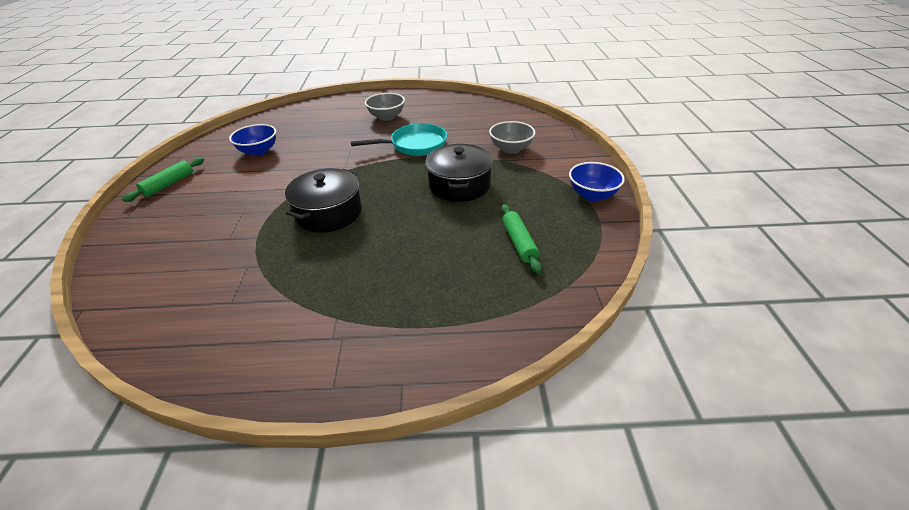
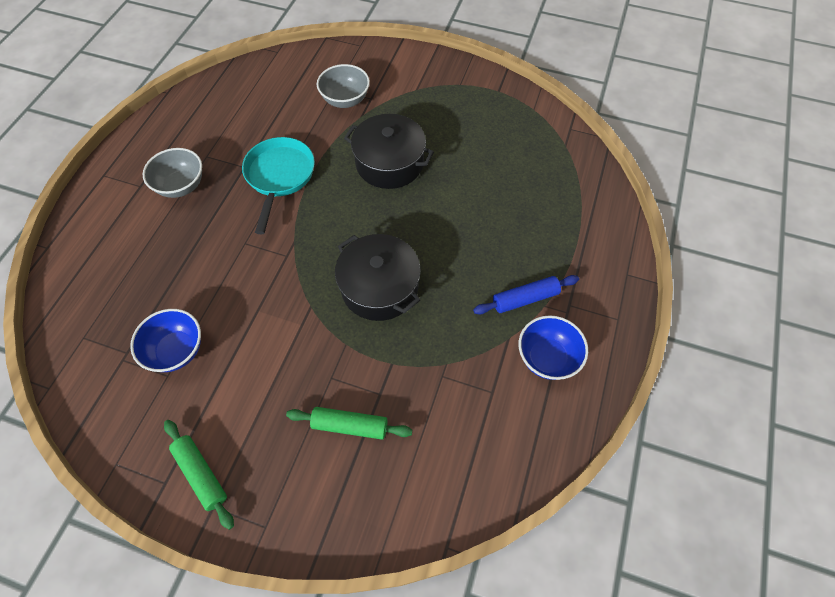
camera: 70 degrees left, 20 degrees up
(340, 301) = (525, 298): none -> blue rolling pin
(518, 243) = (501, 152): green rolling pin -> green rolling pin (350, 426)
(592, 195) = (459, 78): blue bowl -> blue bowl (547, 358)

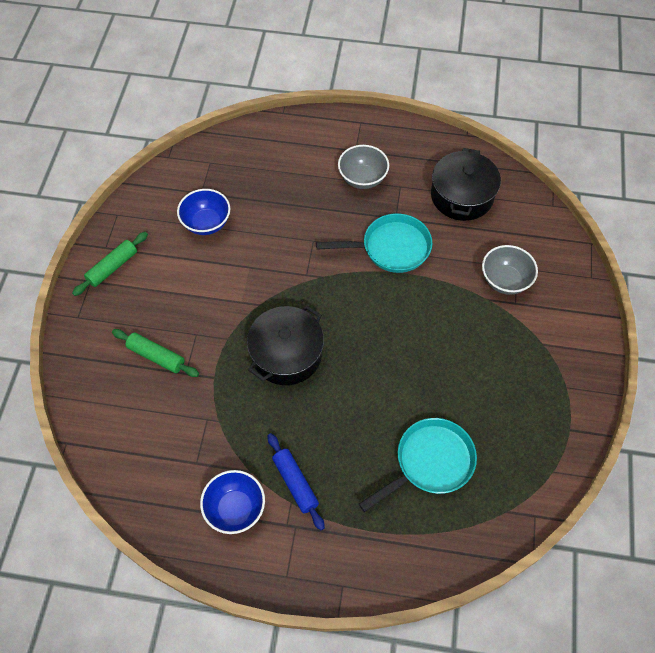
camera: 80 degrees right, 0 degrees up
(350, 426) = (156, 356): green rolling pin -> green rolling pin turned 60 degrees counterclockwise
(389, 163) = (432, 336): black pot -> black pot (462, 196)
(516, 188) = (429, 463): none -> turquoise pan

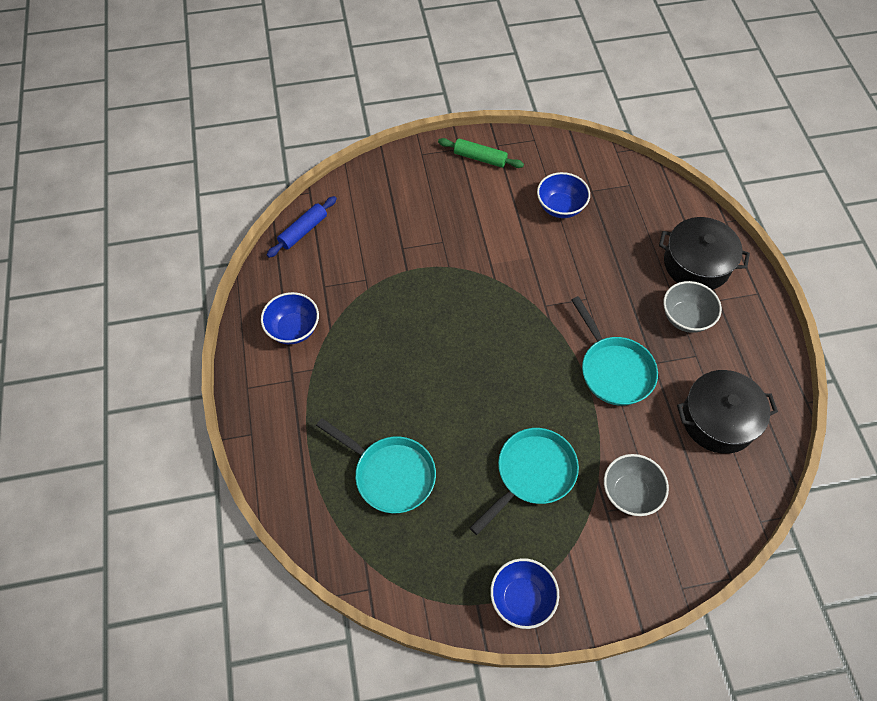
camera: 70 degrees right, 0 degrees up
(156, 356) = (409, 221): green rolling pin -> none
(286, 354) = (453, 318): black pot -> black pot (696, 264)
(295, 483) = (331, 367): blue rolling pin -> blue rolling pin (303, 231)
(466, 345) = (532, 474): none -> turquoise pan
(573, 393) = (522, 598): none -> blue bowl

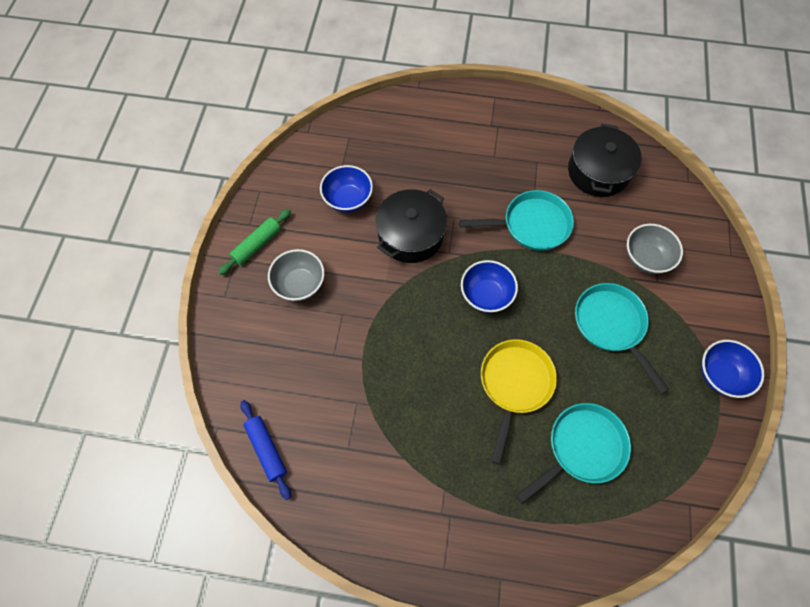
camera: 70 degrees left, 5 degrees up
(293, 329) = (389, 497): blue bowl -> blue bowl (486, 295)
(431, 399) = (514, 385): none -> yellow pan
(685, 318) = (499, 154): grey bowl -> grey bowl (300, 284)
(696, 264) = (451, 124): black pot -> black pot (410, 235)

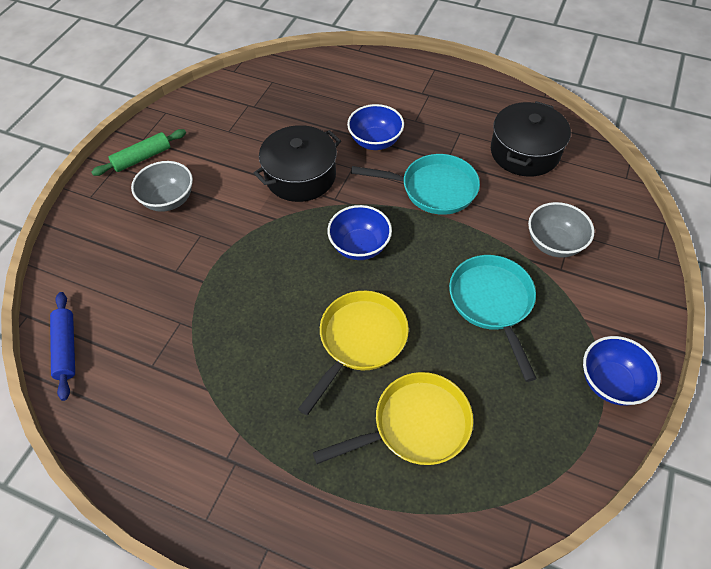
camera: 15 degrees right, 10 degrees down
(348, 199) = (249, 134): blue bowl -> blue bowl (375, 141)
(581, 448) = (415, 425): turquoise pan -> yellow pan

